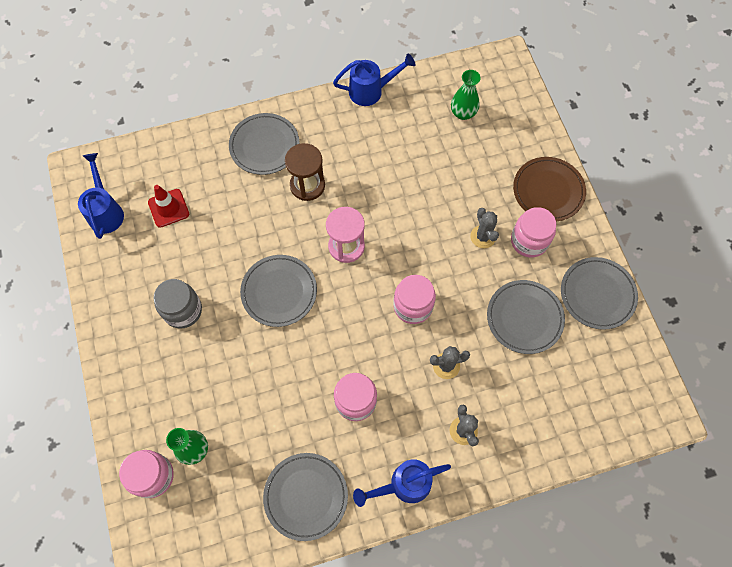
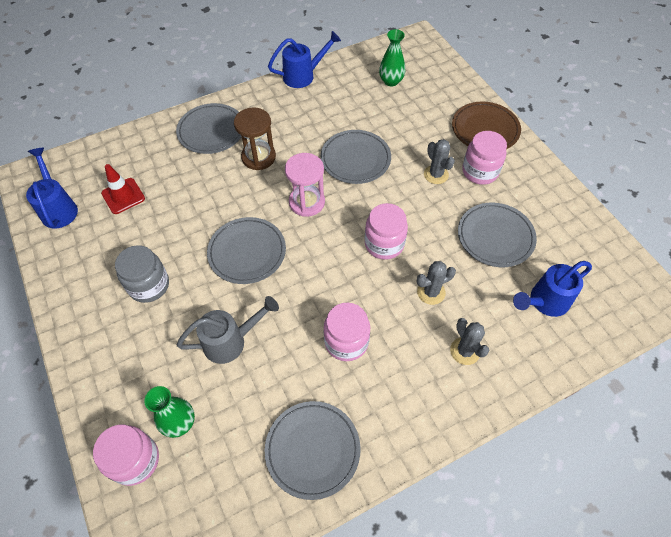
camera: 10 degrees left, 10 degrees down
(250, 381) = (231, 341): none -> grey watering can
(404, 484) = (417, 417): blue watering can -> blue watering can (544, 302)
(597, 294) = (557, 206): grey plate -> grey plate (355, 159)

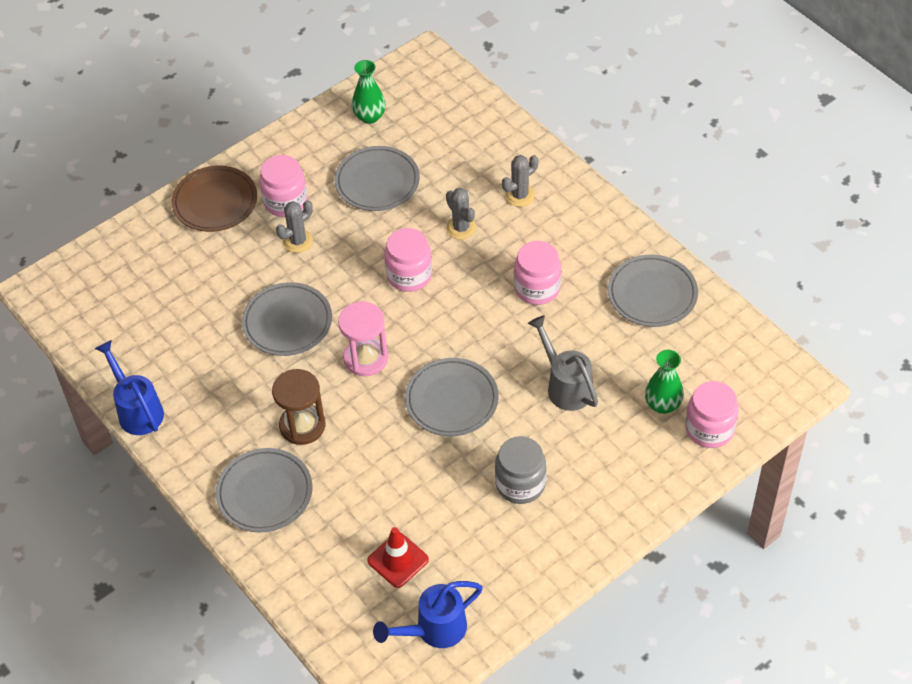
camera: 100 degrees left, 5 degrees down
(391, 81) = (137, 307): green vase -> green vase (369, 117)
(544, 302) = (448, 140): blue watering can -> none

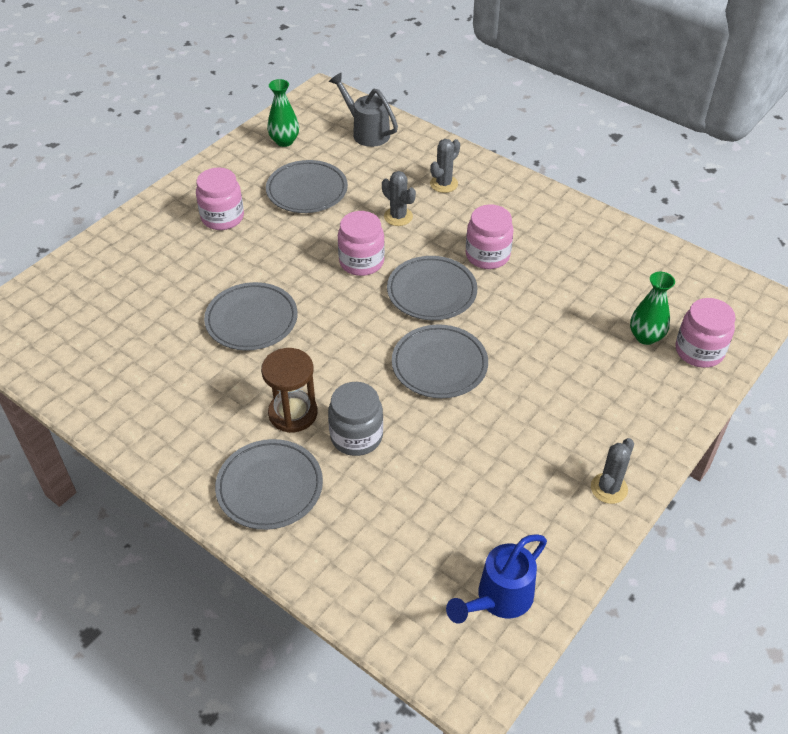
camera: 15 degrees left, 5 degrees down
(137, 410) = (110, 427): blue watering can -> none
(215, 202) = (152, 227): brown plate -> none
(298, 241) = (243, 248): grey cactus -> grey cactus (609, 488)
(366, 358) = (340, 340): pink hourglass -> none
(398, 560) = (435, 531): red traffic cone -> none
(520, 484) = (536, 432): grey jar -> grey jar (356, 436)
(565, 386) = (546, 334): grey watering can -> grey watering can (366, 132)
(652, 294) = (596, 245): grey plate -> grey plate (431, 292)

